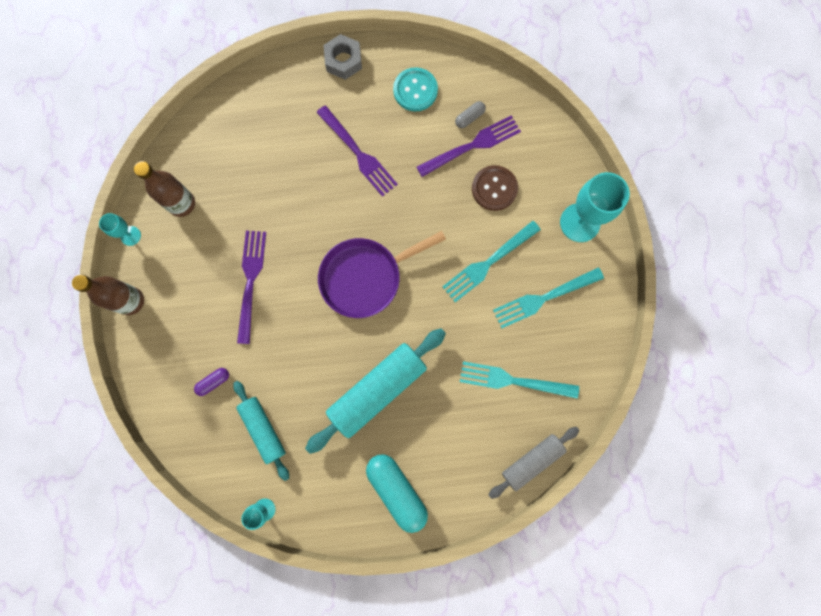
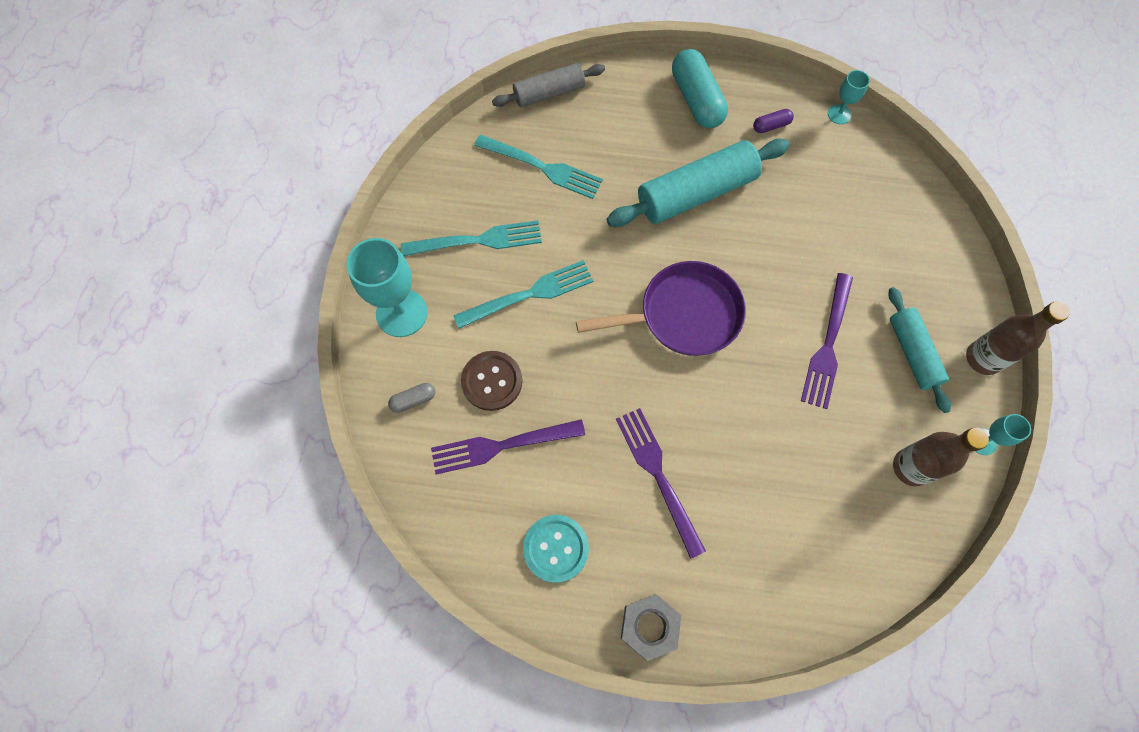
camera: 165 degrees left, 10 degrees down
(213, 382) = (884, 245): purple capsule -> purple capsule (771, 126)
(263, 429) = (831, 185): turquoise rolling pin -> turquoise rolling pin (912, 353)
(469, 118) = (492, 486): grey capsule -> grey capsule (413, 400)

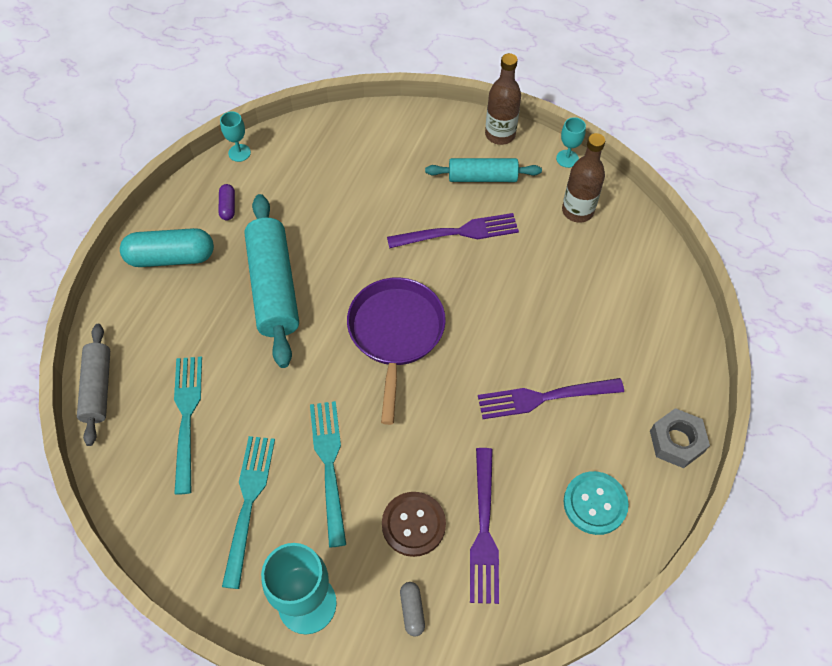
camera: 75 degrees left, 10 degrees down
(542, 167) = (187, 417): turquoise fork -> turquoise fork turned 45 degrees counterclockwise
(827, 344) = (458, 232): purple fork -> purple fork turned 45 degrees counterclockwise

